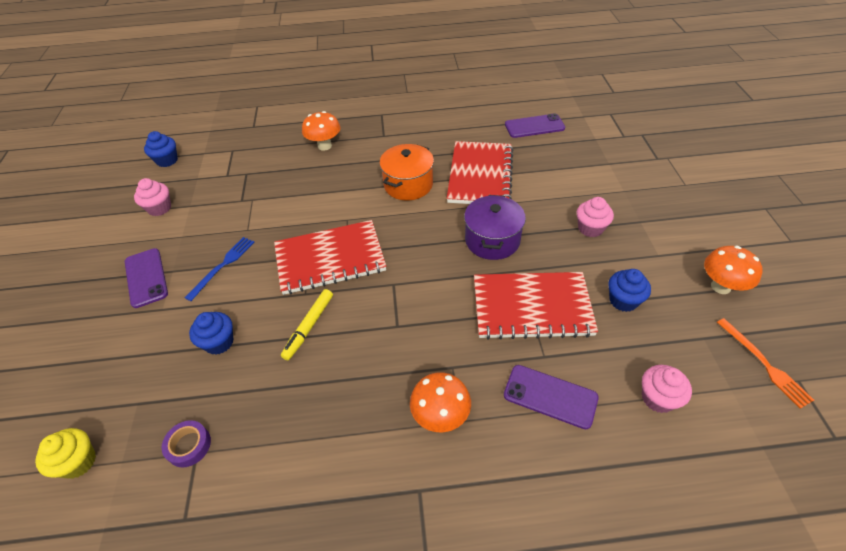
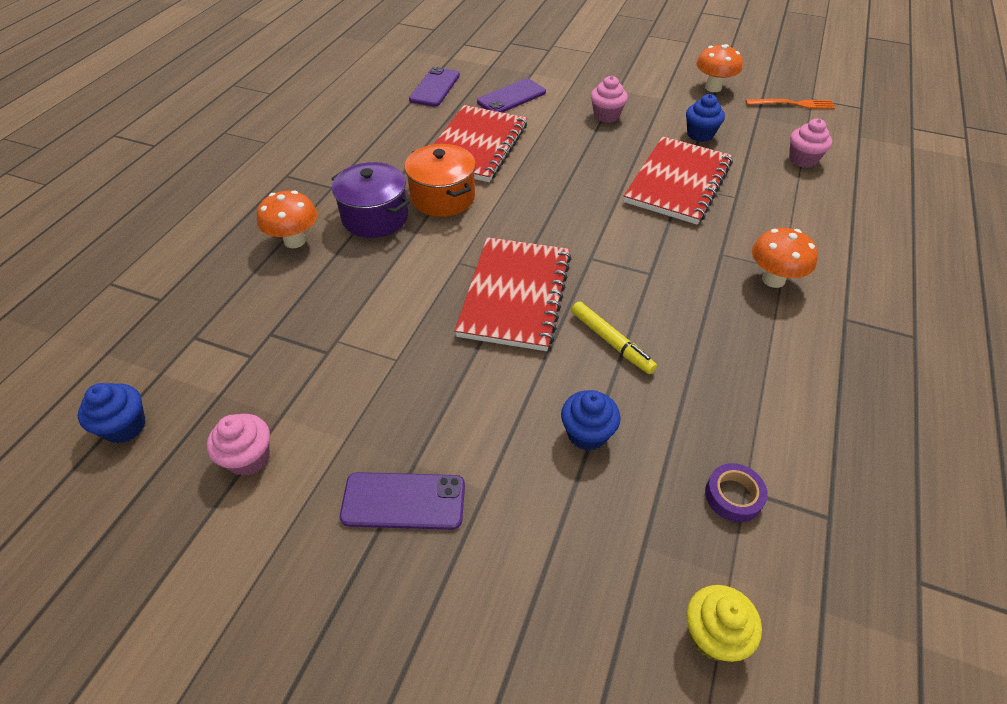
camera: 65 degrees left, 0 degrees up
(223, 266) = (449, 402): blue fork -> none
(480, 175) = (476, 146): red notebook -> red notebook turned 75 degrees clockwise
(492, 240) = (577, 173): purple pot -> purple pot (375, 217)
(550, 396) = (779, 210): purple phone -> purple phone (511, 97)

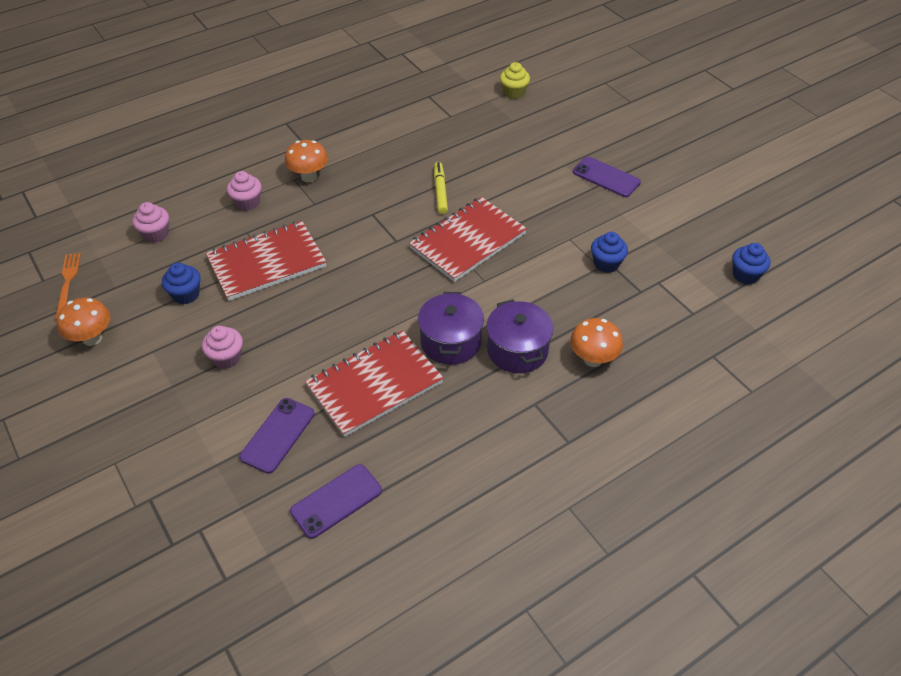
camera: 145 degrees left, 0 degrees up
(249, 458) = (676, 228): pink cupcake -> pink cupcake (247, 203)
(443, 197) = (450, 342): orange pot -> purple pot
(511, 97) = (278, 435): purple phone -> purple phone turned 60 degrees counterclockwise
(587, 433) = (497, 162): blue cupcake -> blue cupcake (606, 264)
(733, 496) = (458, 117): purple tape -> none
(793, 104) = (67, 283): orange fork -> orange fork turned 45 degrees clockwise

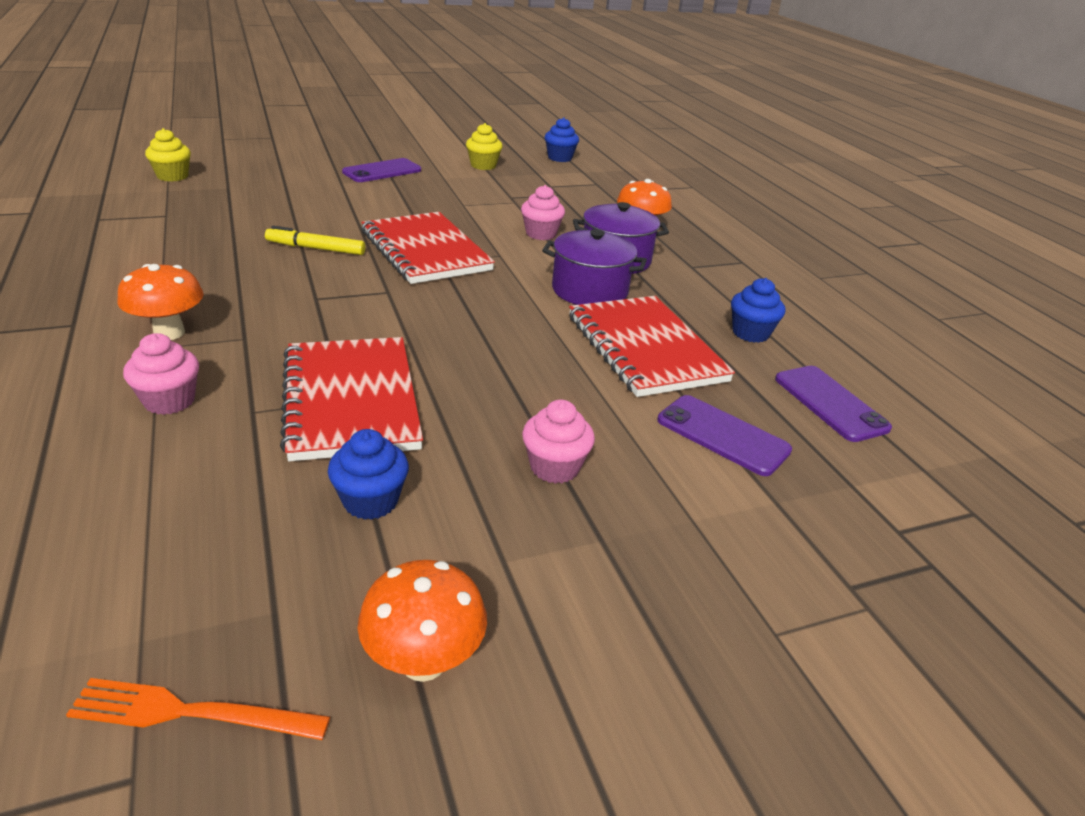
camera: 80 degrees left, 15 degrees down
(156, 234) = (145, 530): pink cupcake -> pink cupcake (541, 234)
(606, 264) = (512, 198): blue cupcake -> blue cupcake (750, 333)
(673, 229) = (483, 165): none -> yellow cupcake

